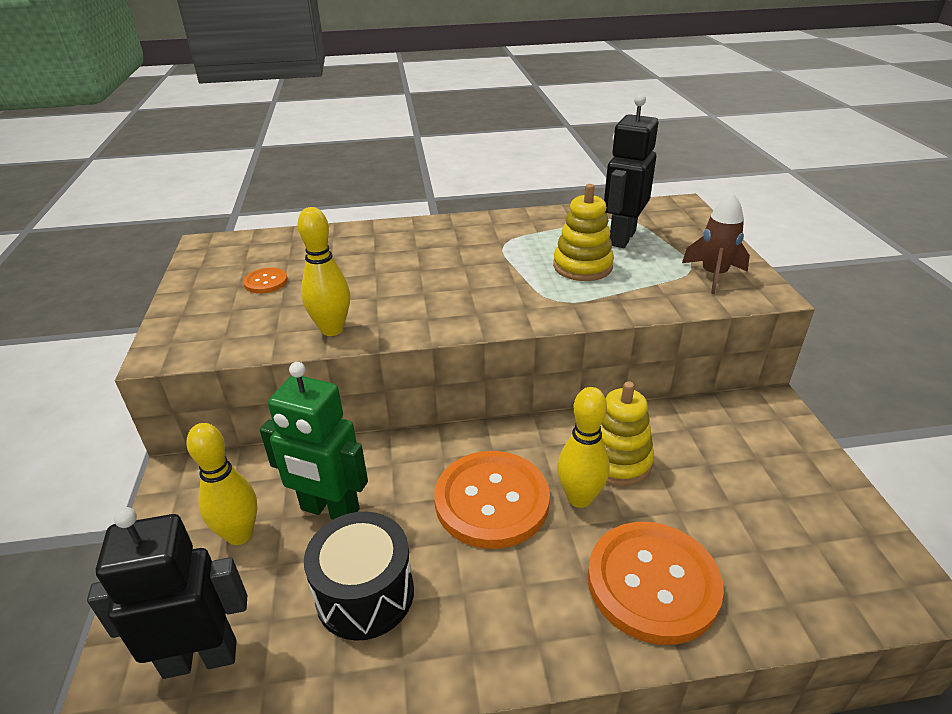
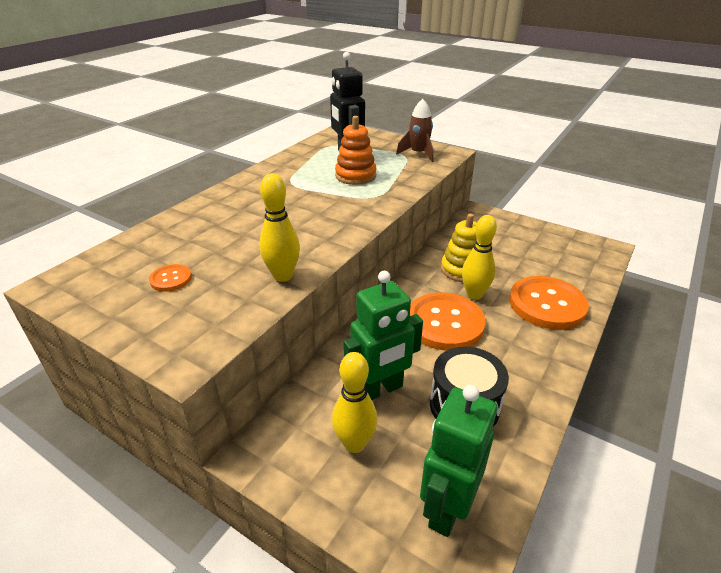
camera: 50 degrees left, 0 degrees up
(200, 658) = (446, 508): black robot -> green robot
(582, 266) = (355, 176): yellow stacking toy -> orange stacking toy

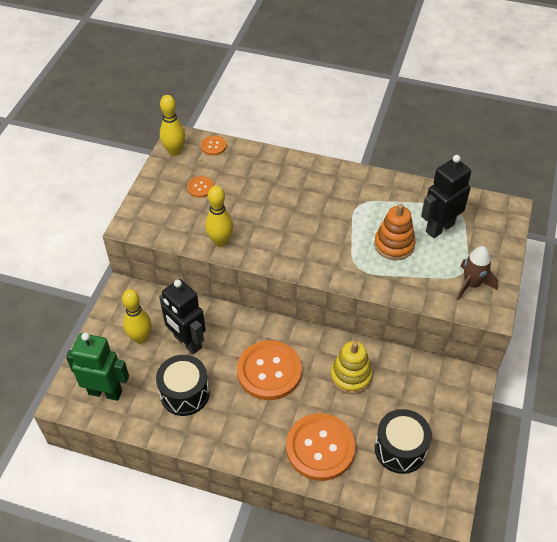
camera: 75 degrees right, 15 degrees up
(104, 257) = (213, 146): none -> orange button
(380, 390) = (187, 342): green robot -> black robot
(474, 294) = (315, 389): yellow bowling pin -> yellow bowling pin (174, 151)
(547, 258) = (400, 449): none -> black drum

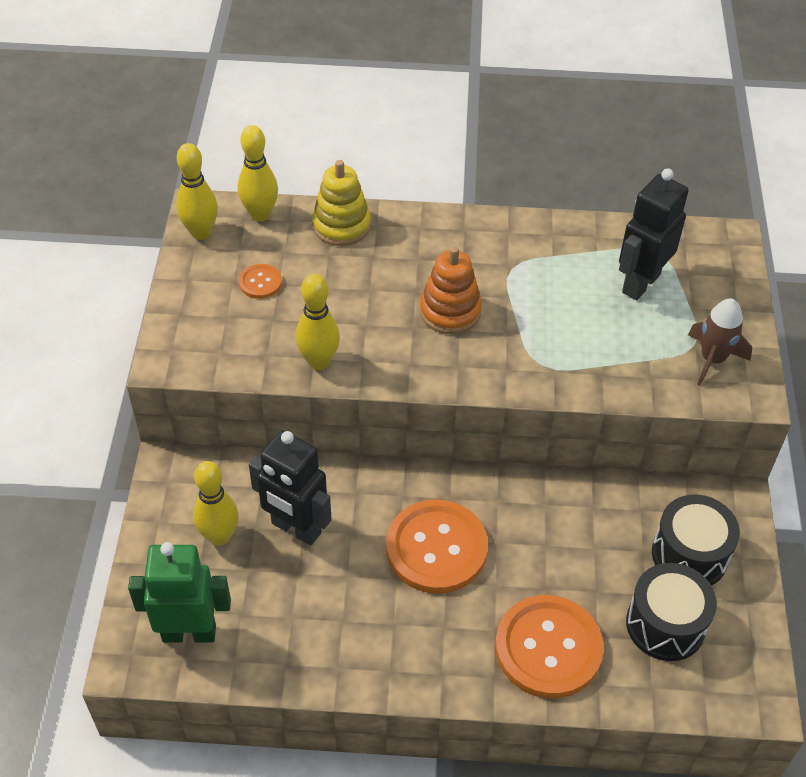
camera: 15 degrees left, 0 degrees up
(184, 393) = (316, 609): black drum -> black drum (689, 555)
(213, 146) = (260, 214): orange button -> yellow bowling pin
(350, 376) = (560, 531): yellow stacking toy -> yellow stacking toy (341, 225)
(394, 245) = (582, 320): orange stacking toy -> orange stacking toy (450, 311)

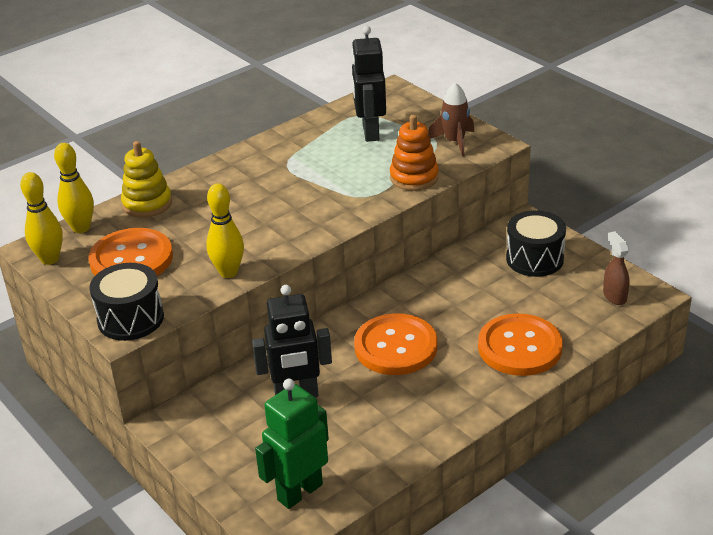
camera: 40 degrees left, 15 degrees down
(219, 536) = (251, 433): yellow bowling pin -> none
(260, 282) = (131, 259): orange button -> orange button, size x2.22
(450, 311) = (277, 204): orange stacking toy -> orange stacking toy (414, 177)
(665, 624) = (563, 295): black drum -> black drum (130, 319)
(718, 670) = (614, 296): none -> brown spray bottle

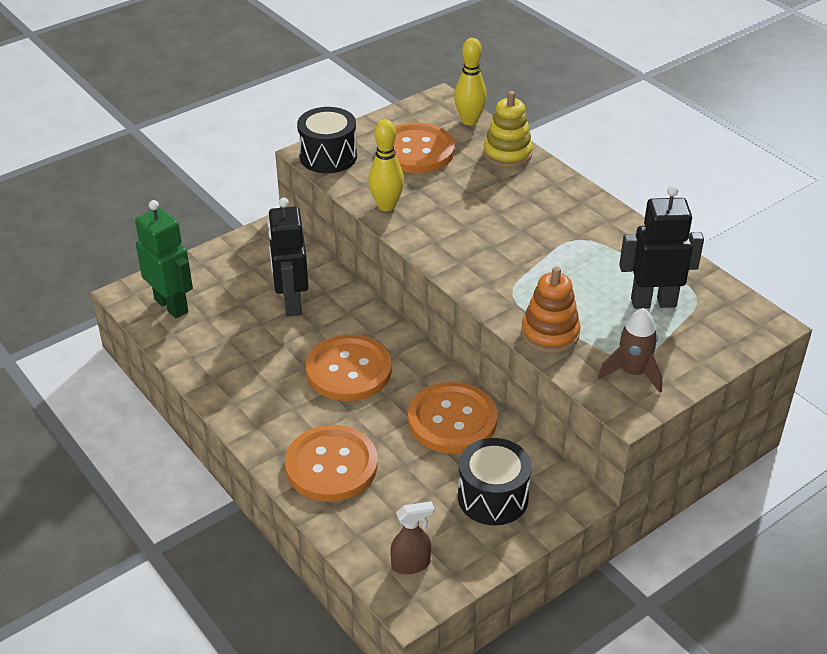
camera: 90 degrees right, 5 degrees up
(50, 259) = (422, 109): yellow bowling pin -> none
(452, 282) = (452, 420): none -> orange button

